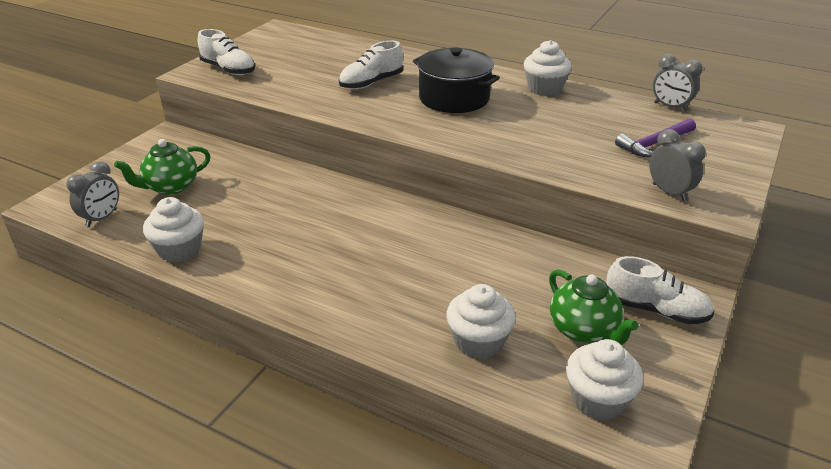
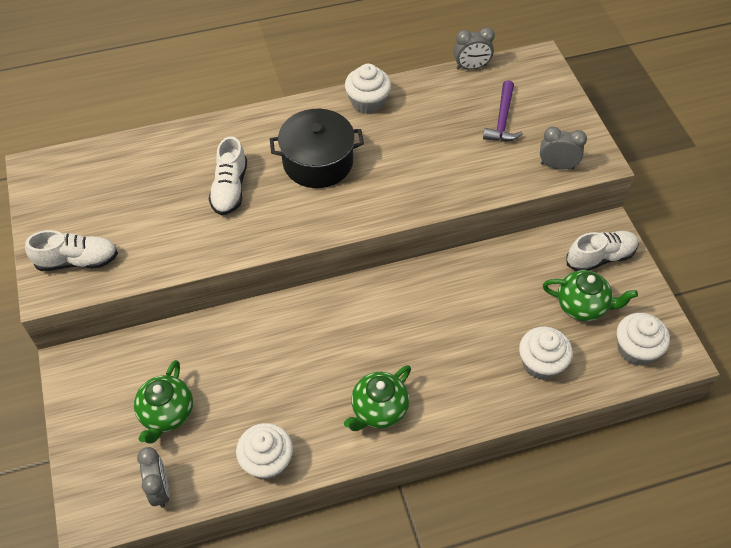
camera: 45 degrees left, 20 degrees up
(297, 276) = (378, 410): none -> green teapot

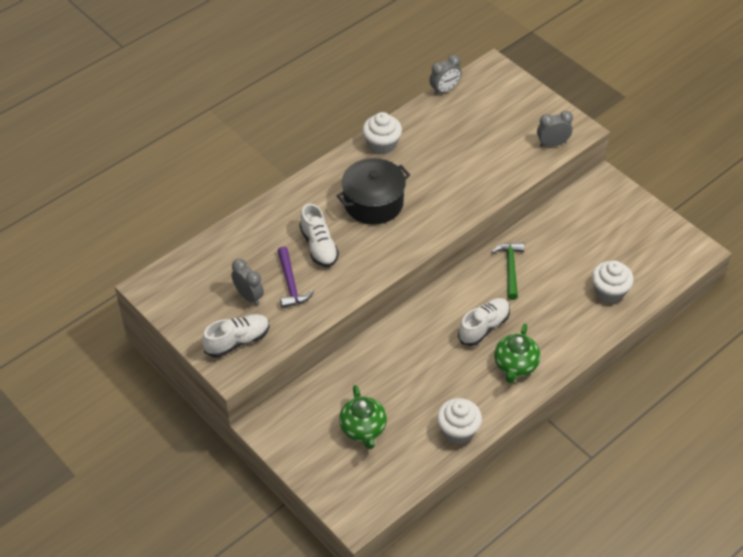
camera: 25 degrees left, 5 degrees down
(160, 489) = (393, 479): grey clock -> grey clock (249, 296)
(441, 291) = (510, 268): none -> green hammer
(502, 120) = (492, 123): purple hammer -> purple hammer (291, 284)
(582, 306) = (616, 241): green teapot -> none
(600, 257) = (609, 202): white shoe -> white shoe (484, 327)
(636, 349) = (668, 257): white cupcake -> none

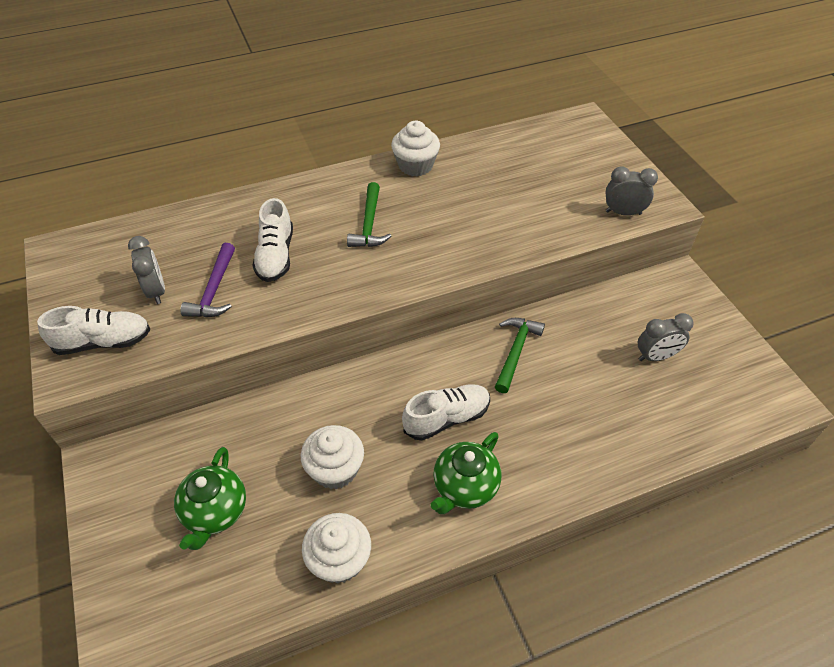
camera: 20 degrees right, 0 degrees up
(373, 203) = (369, 224): black pot -> green hammer
(444, 90) = (516, 129): grey clock -> grey clock (655, 356)
(609, 291) = (639, 420): white cupcake -> white cupcake (335, 469)

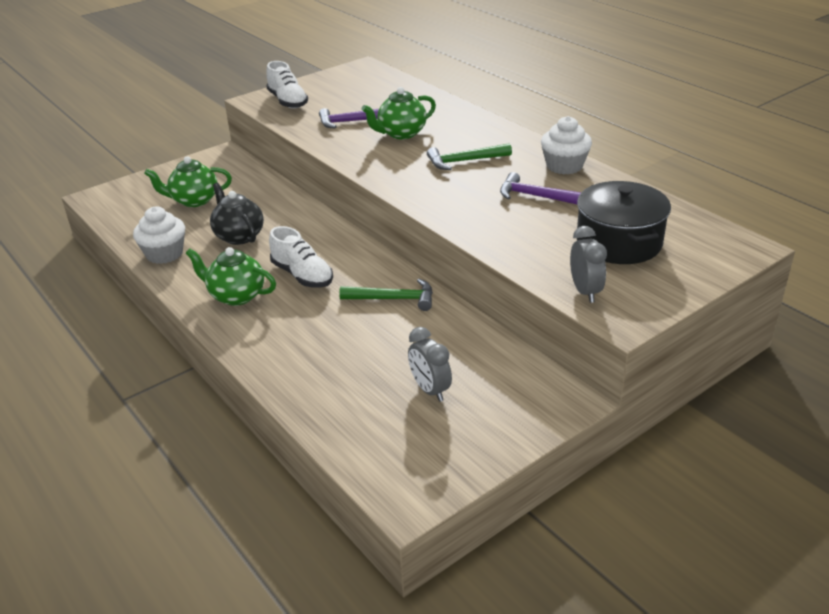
camera: 75 degrees right, 15 degrees down
(156, 291) = (341, 104): grey clock -> none
(276, 256) = (401, 134): white shoe -> green teapot
(335, 469) = (239, 236): white cupcake -> black teapot
(463, 196) = (537, 197): none -> purple hammer
(557, 174) = (619, 242): none -> black pot

